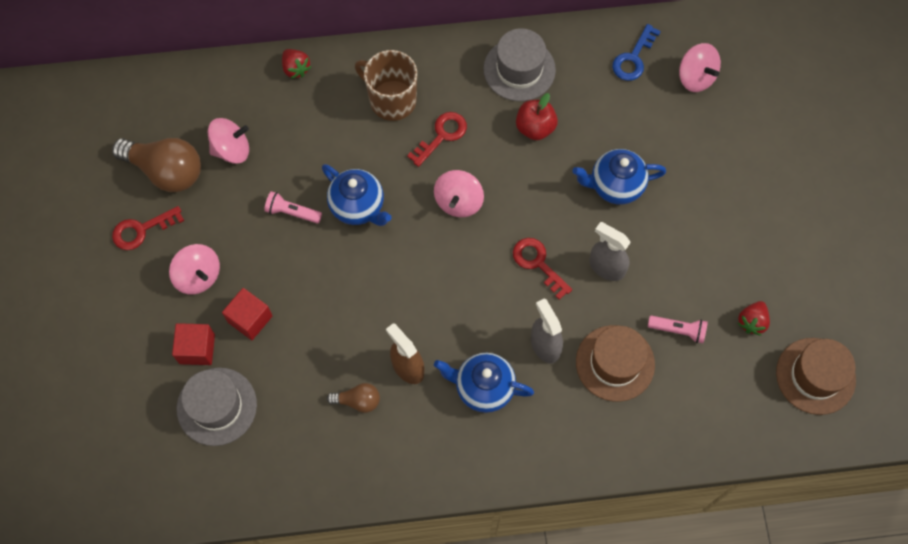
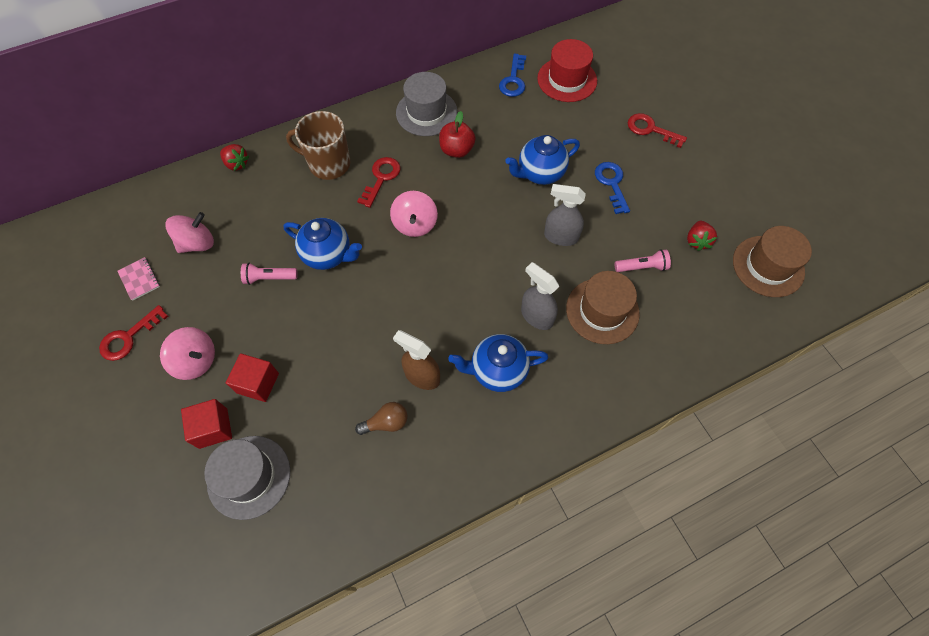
camera: 20 degrees left, 5 degrees down
(166, 171) = (139, 279): brown light bulb -> pink notebook
(538, 263) = (502, 252): red key -> red key (650, 130)
(689, 224) = (611, 184): none -> blue key
(695, 77) = (567, 80): pink spinning top -> red hat

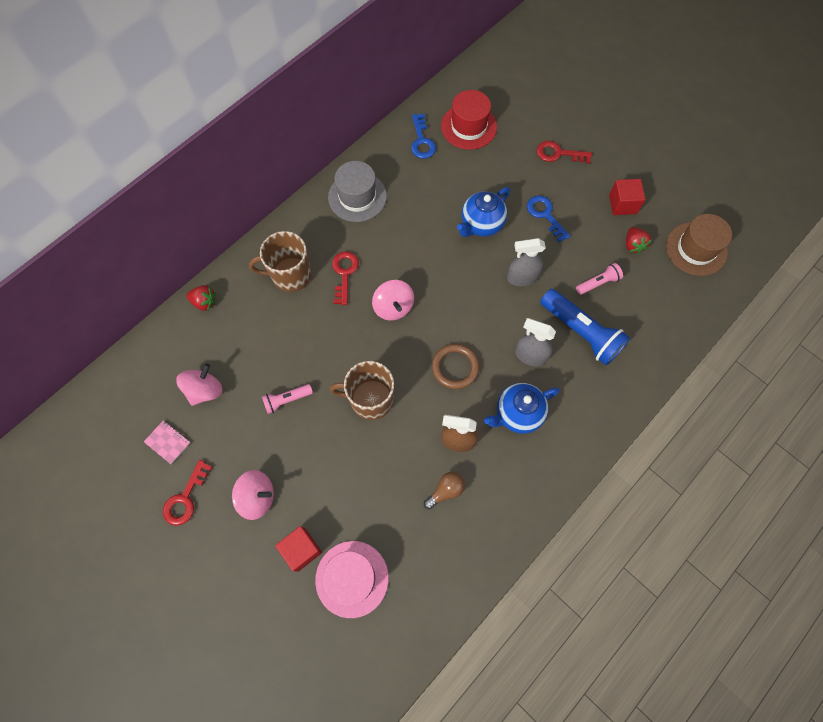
camera: 20 degrees left, 5 degrees up
(249, 476) = (352, 578): grey hat -> pink hat
(258, 383) = (321, 497): red cube -> red cube (622, 204)
(328, 255) = (329, 361): blue teapot -> none
(351, 305) = (370, 400): none -> brown mug
(452, 302) = (455, 367): none -> brown ring
(457, 150) = (400, 225): red apple -> none
(602, 311) = (581, 332): brown hat -> blue flashlight

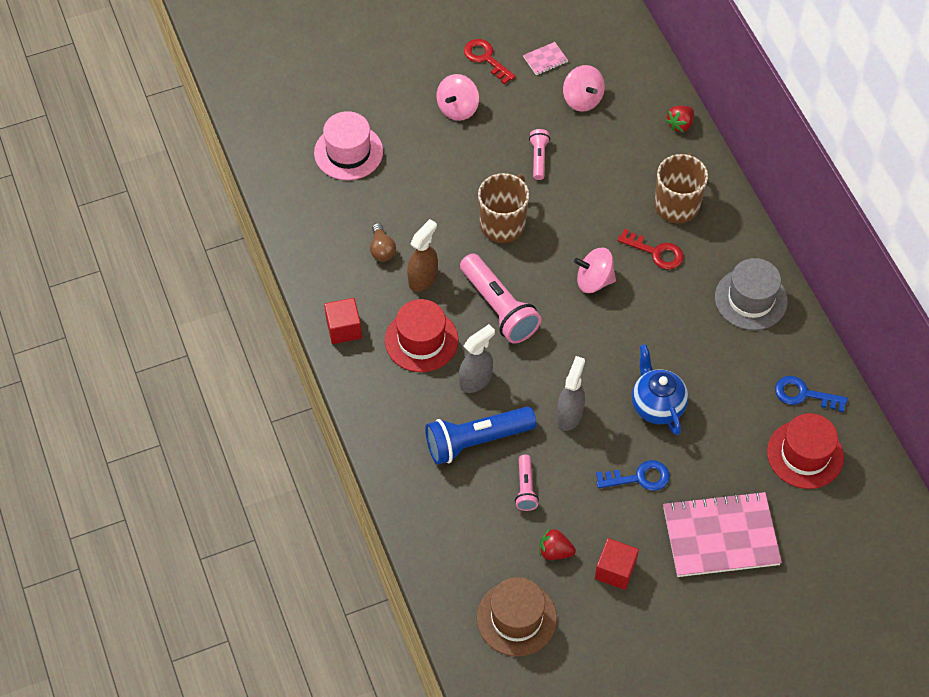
camera: 115 degrees right, 10 degrees down
(301, 550) = (393, 125): red cube -> red cube (344, 329)
(455, 367) = (498, 308): brown ring -> pink flashlight
(517, 414) = (421, 340): blue teapot -> red hat
(558, 154) = (720, 536): red key -> pink notebook

